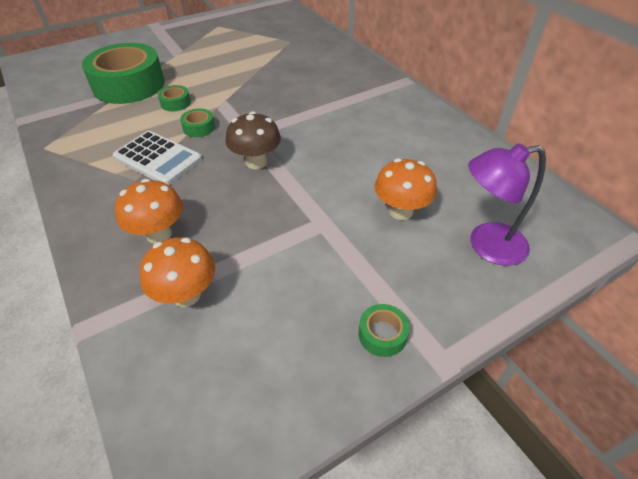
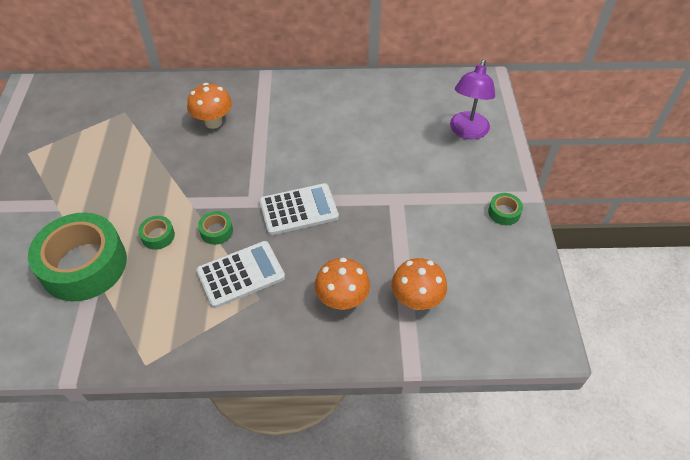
camera: 60 degrees left, 5 degrees up
(256, 162) = (298, 210): brown mushroom -> white calculator
(401, 211) = (412, 154): orange mushroom -> orange mushroom (213, 122)

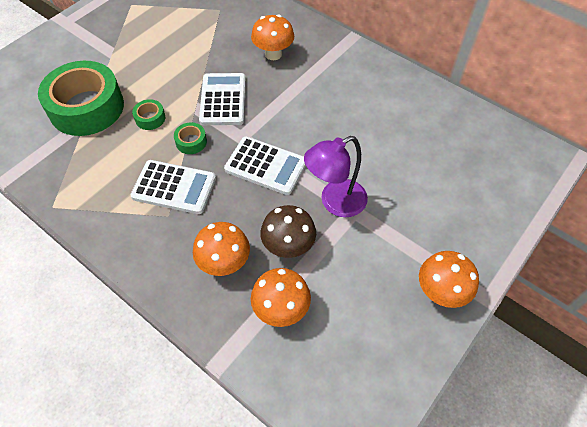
camera: 40 degrees right, 5 degrees up
(208, 182) = (223, 100): none -> white calculator
(376, 255) = (288, 246): none -> brown mushroom
(467, 131) = (483, 194): purple lamp -> purple lamp (335, 202)
(504, 212) = (440, 292): green tape -> orange mushroom

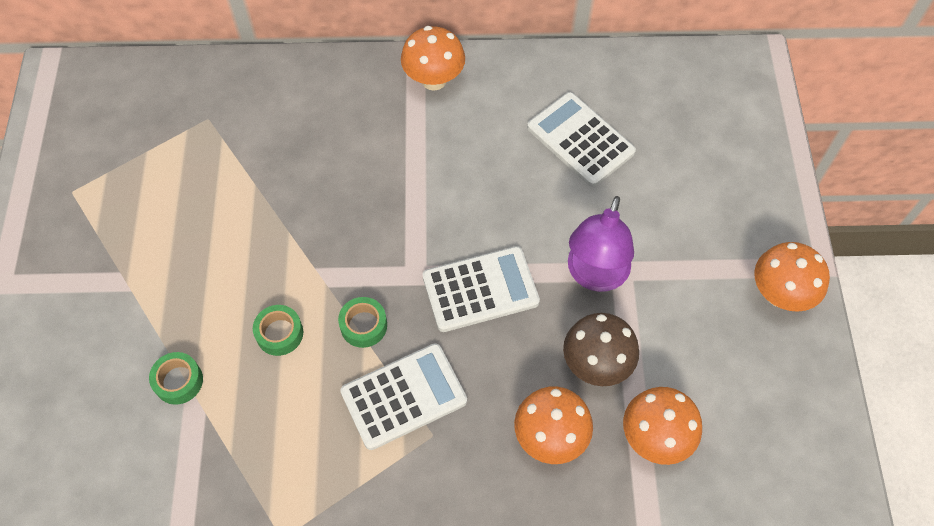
camera: 40 degrees left, 5 degrees up
(87, 107) = (178, 381): green tape -> green tape, size x0.40
(223, 100) = (345, 242): white calculator -> white calculator (580, 140)
(273, 54) = (343, 137): orange mushroom -> orange mushroom (434, 80)

